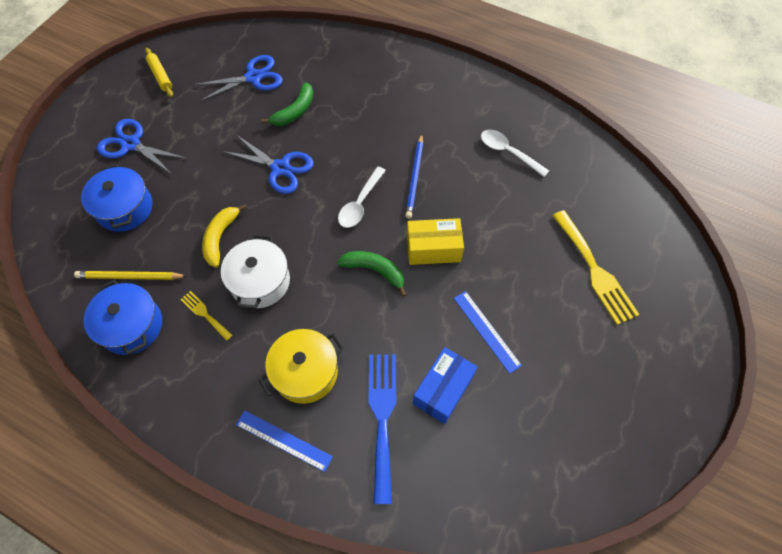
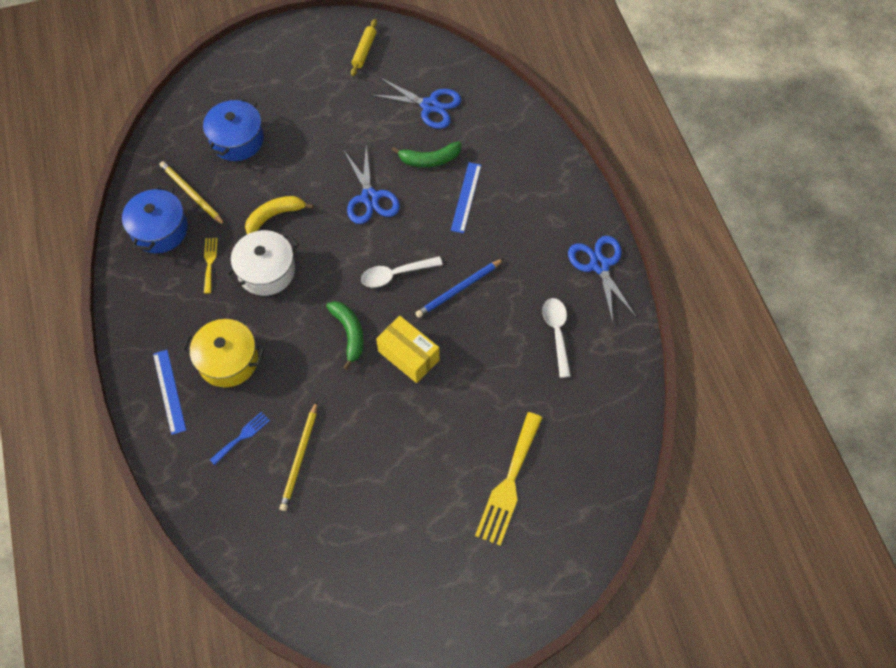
camera: 45 degrees right, 0 degrees up
(131, 144) = (289, 93): blue scissors -> blue scissors (599, 265)
(382, 417) = (242, 436): blue fork -> blue fork, size x0.51
(443, 390) = (300, 458): blue box -> yellow pencil
(486, 331) = (375, 448): blue ruler -> blue ruler (466, 197)

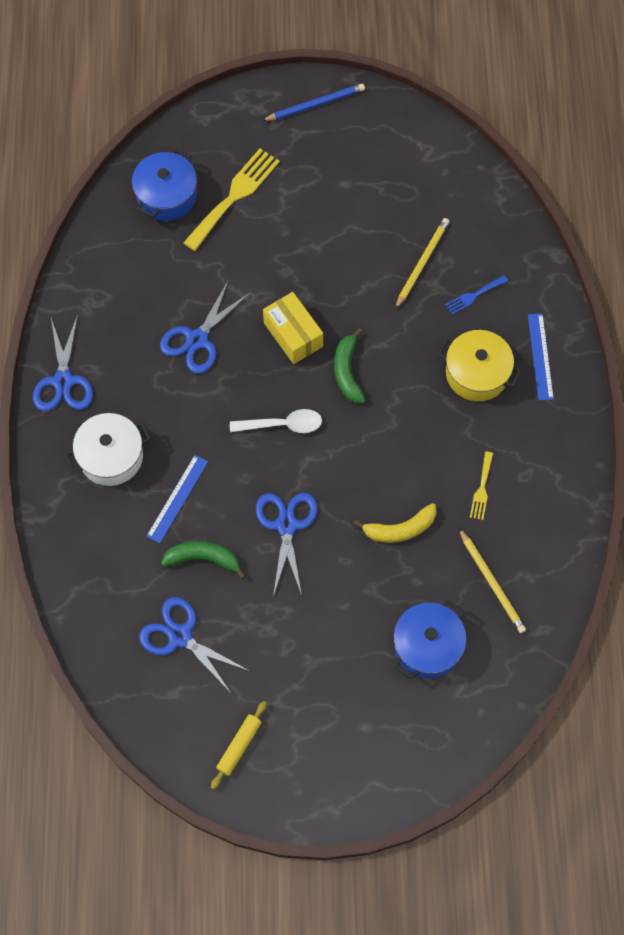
camera: 165 degrees left, 5 degrees up
(160, 230) = (533, 544): blue pot -> blue pot (166, 196)
(266, 271) = (421, 463): white pot -> white pot (111, 457)
(458, 290) = (221, 391): blue pencil -> blue pencil (315, 104)
(495, 330) = (197, 339): none -> blue scissors
(557, 333) = (137, 321): white spoon -> none

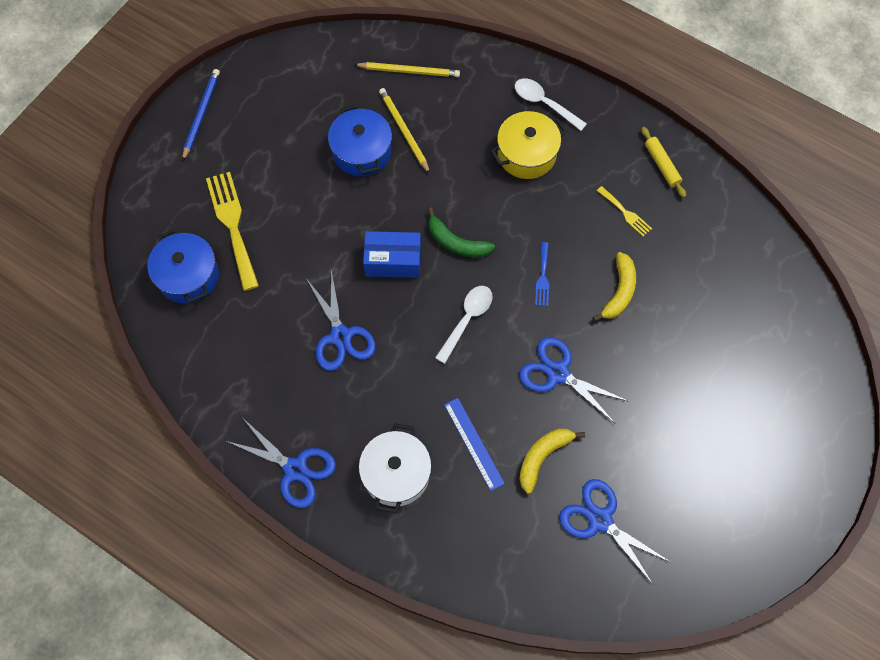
camera: 55 degrees left, 0 degrees up
(180, 636) = (600, 520): blue scissors -> blue scissors turned 60 degrees clockwise
(203, 559) = (542, 457): green banana -> yellow banana
(239, 746) = (727, 534): yellow rolling pin -> yellow rolling pin (662, 165)
(293, 334) = (393, 261): yellow box -> blue box
(427, 646) = (731, 335): blue pot -> blue pot (362, 152)
(474, 296) = (459, 114): blue fork -> blue fork (542, 277)
(492, 582) = (707, 256): yellow pencil -> yellow pencil (409, 71)
(540, 356) = (544, 104): blue ruler -> white spoon

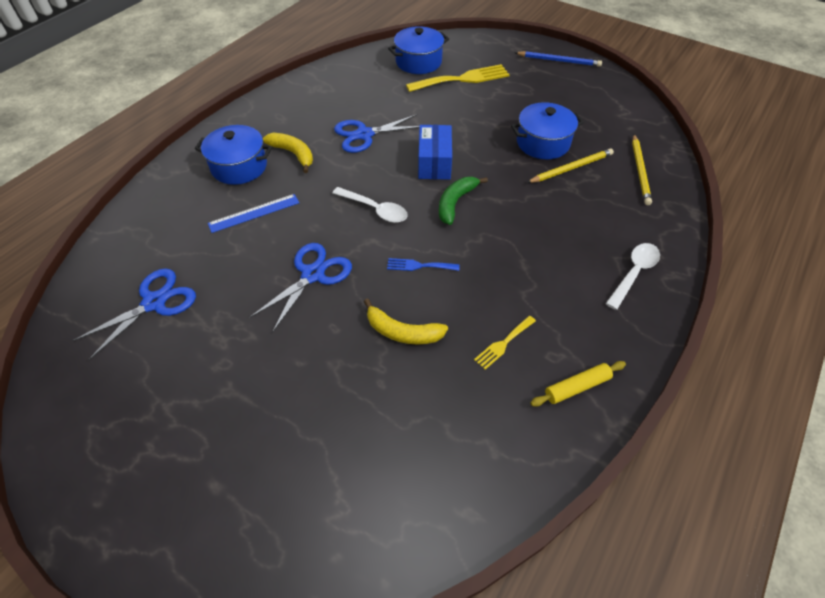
camera: 90 degrees right, 15 degrees down
(295, 469) = (257, 115): blue scissors -> none
(396, 474) = (239, 166): white pot -> blue pot
(526, 154) = (564, 256): yellow pot -> none
(542, 457) = (229, 260): yellow banana -> yellow banana (293, 154)

